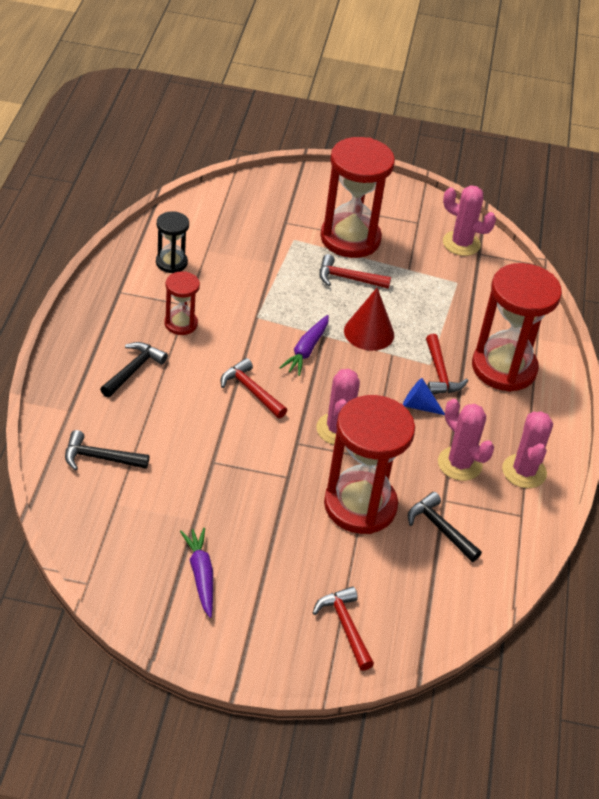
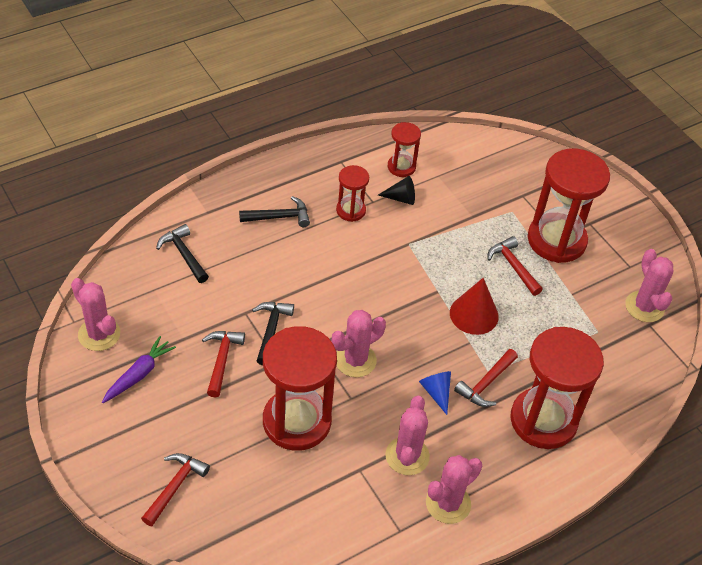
camera: 50 degrees right, 5 degrees up
(124, 574) = (99, 334): none -> pink cactus
(171, 263) = (401, 167): black hourglass -> red hourglass
(204, 287) = (401, 198): none -> black cone
(251, 390) = (334, 288): red hammer -> red hammer (221, 360)
(306, 350) = (410, 292): purple carrot -> none
(440, 528) = (328, 485): black hammer -> black hammer (271, 330)

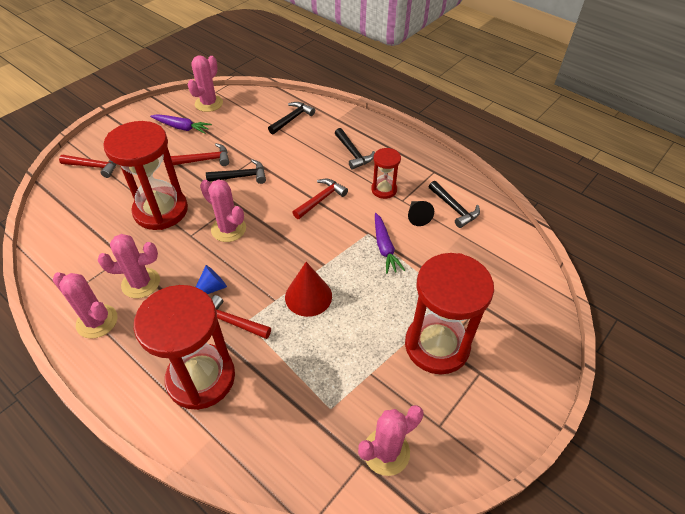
camera: 75 degrees right, 0 degrees up
(401, 167) = (454, 208): red hourglass -> black hammer
(433, 237) = (384, 248): none -> purple carrot
(513, 266) = (382, 315): red hammer -> red hammer (321, 199)

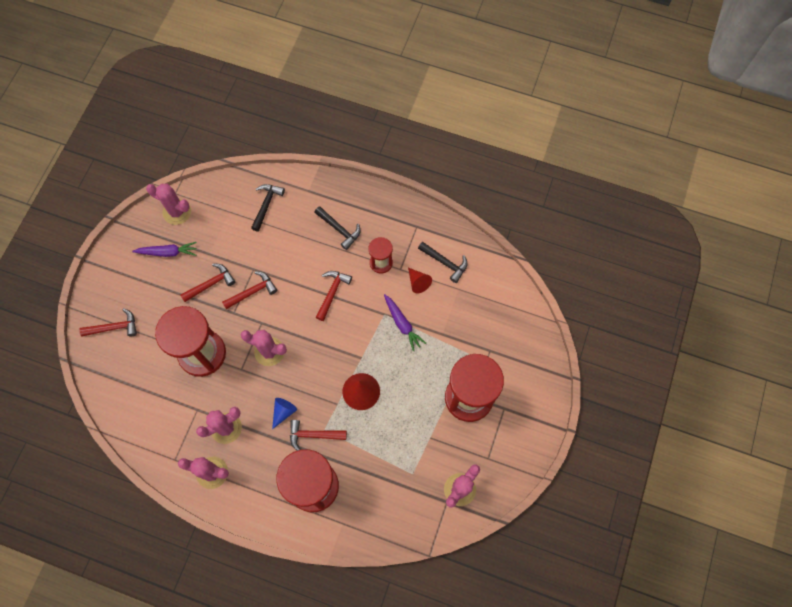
camera: 20 degrees left, 20 degrees up
(209, 103) = (177, 212): pink cactus -> pink cactus turned 75 degrees counterclockwise
(241, 176) = (252, 291): black hammer -> red hammer
(417, 217) = (418, 282): black cone -> red cone

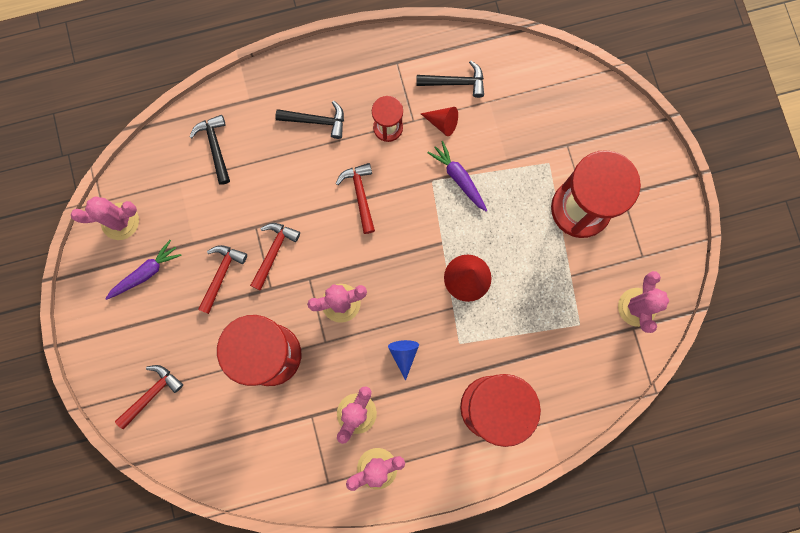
camera: 35 degrees left, 10 degrees up
(313, 435) = (452, 356): red hammer -> none
(402, 324) = (458, 178): purple carrot -> purple carrot turned 150 degrees counterclockwise

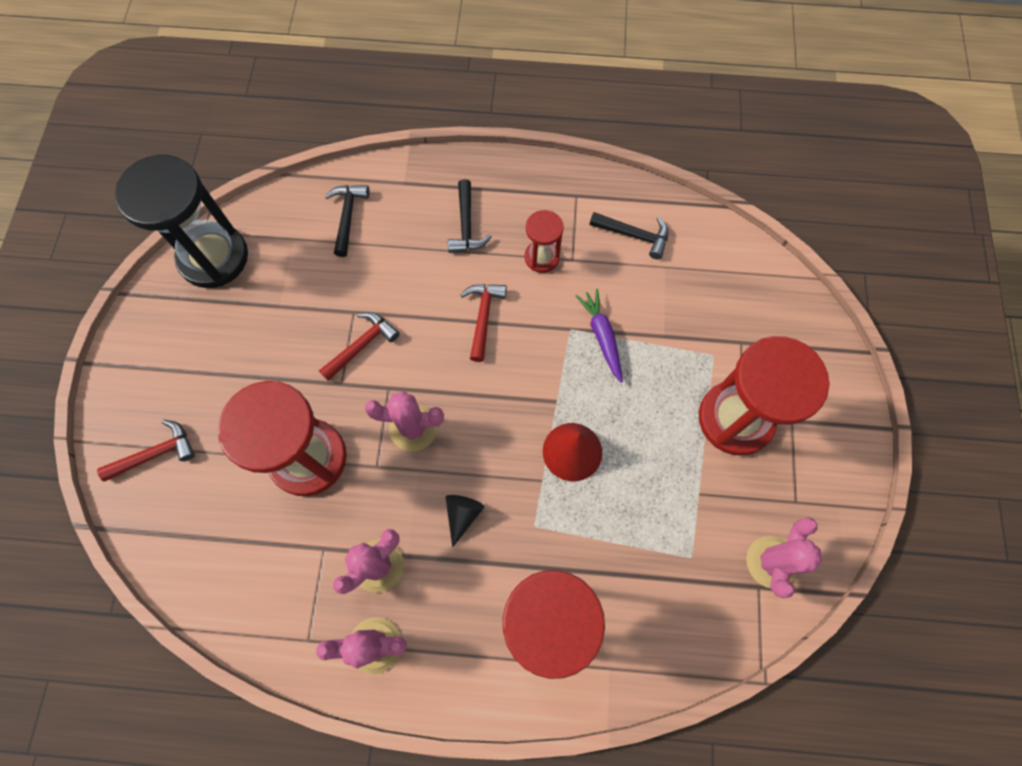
camera: 20 degrees right, 10 degrees down
(120, 221) = (214, 257): pink cactus -> black hourglass
(146, 272) = (214, 319): purple carrot -> none
(221, 274) = (294, 349): red hammer -> none
(316, 121) = (466, 226): black hammer -> black hammer turned 60 degrees clockwise
(404, 354) = (462, 515): blue cone -> black cone
(442, 123) = (604, 272): red cone -> none

